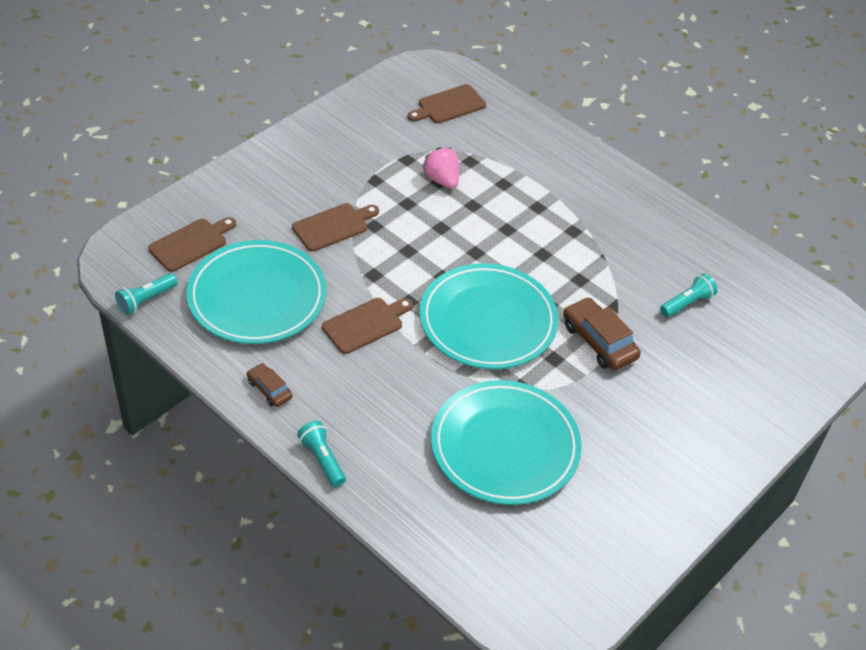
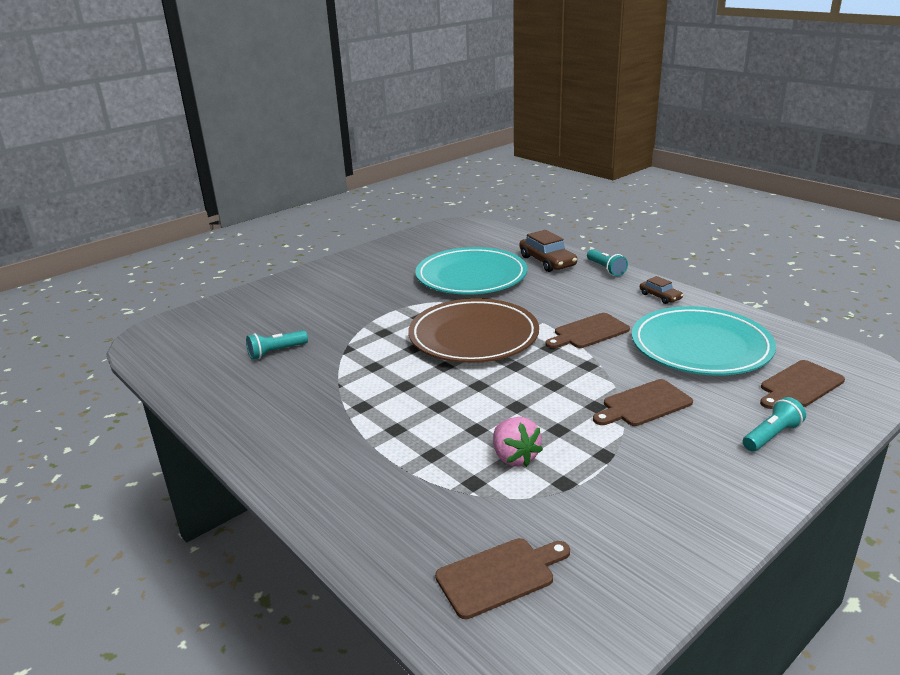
camera: 170 degrees left, 20 degrees down
(146, 300) = (809, 342): turquoise flashlight -> turquoise flashlight (771, 436)
(488, 321) = (473, 336): turquoise plate -> brown plate
(599, 341) = (375, 327): brown car -> brown car (547, 261)

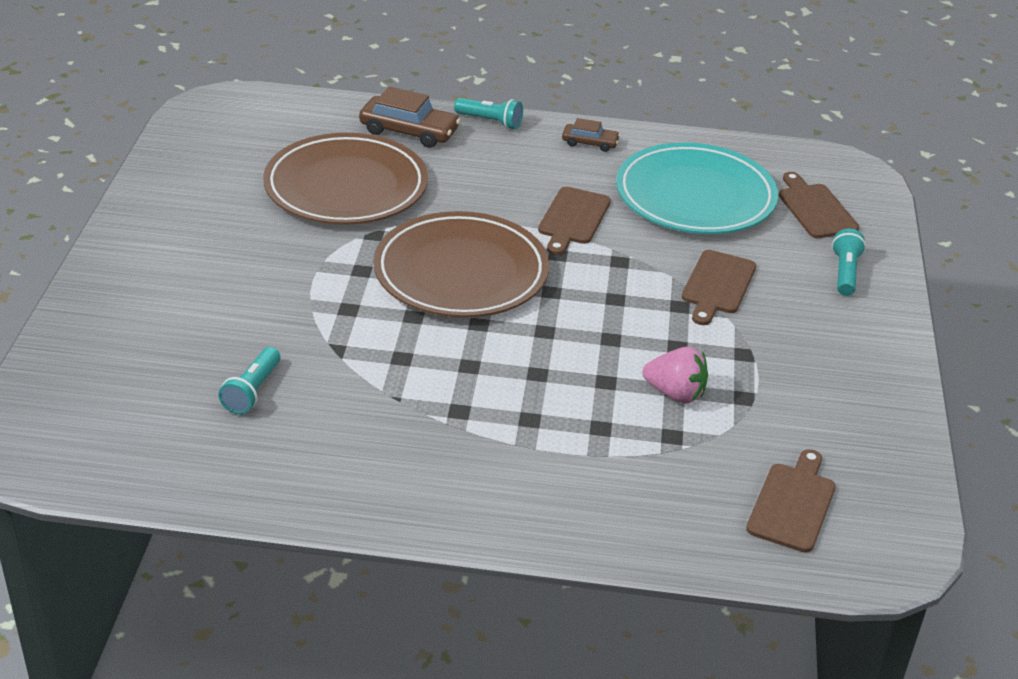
camera: 45 degrees left, 10 degrees up
(471, 277) = (346, 187): turquoise plate -> brown plate
(799, 385) = (815, 209): brown cutting board -> brown cutting board turned 150 degrees clockwise

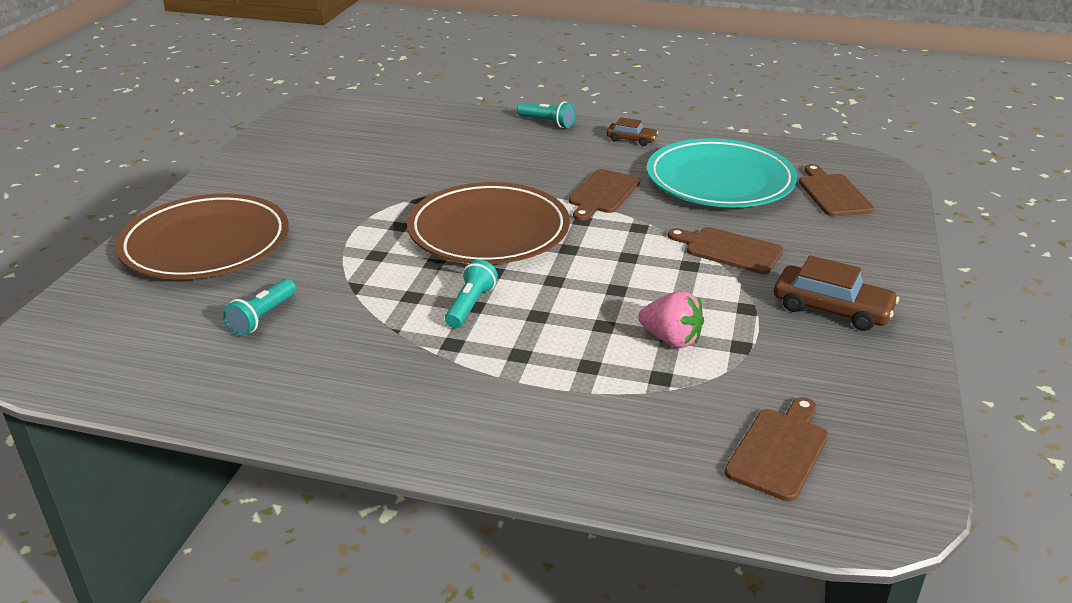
camera: 10 degrees right, 5 degrees down
(346, 187) = (407, 164): brown plate -> brown plate (206, 244)
(409, 131) = (475, 127): brown car -> brown car (831, 309)
(717, 285) = (729, 250): brown cutting board -> brown cutting board turned 90 degrees clockwise
(845, 273) = (856, 245): turquoise flashlight -> turquoise flashlight (470, 305)

